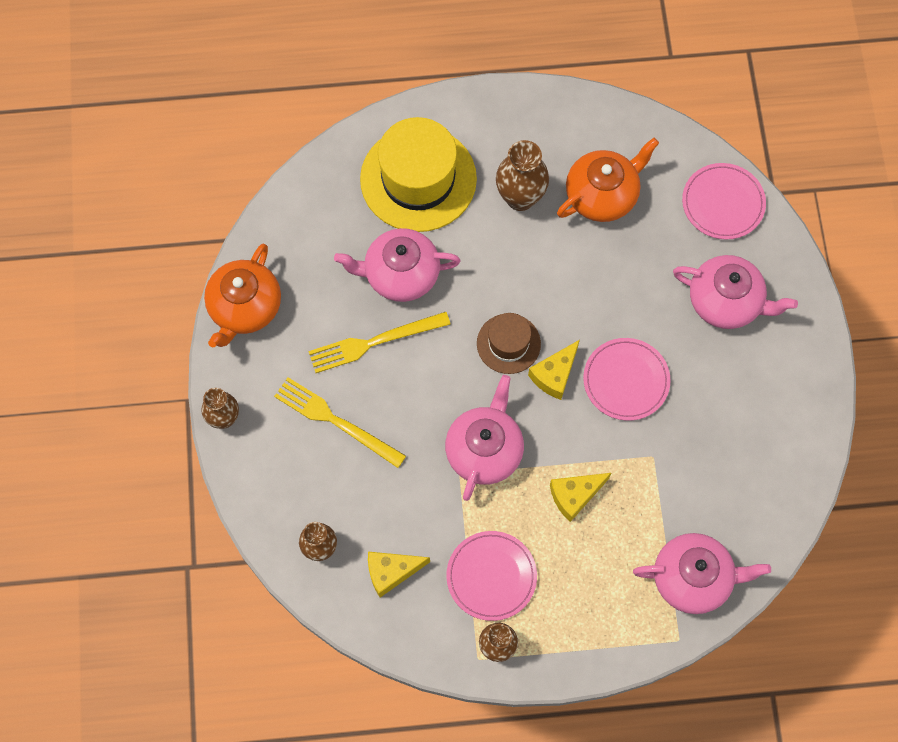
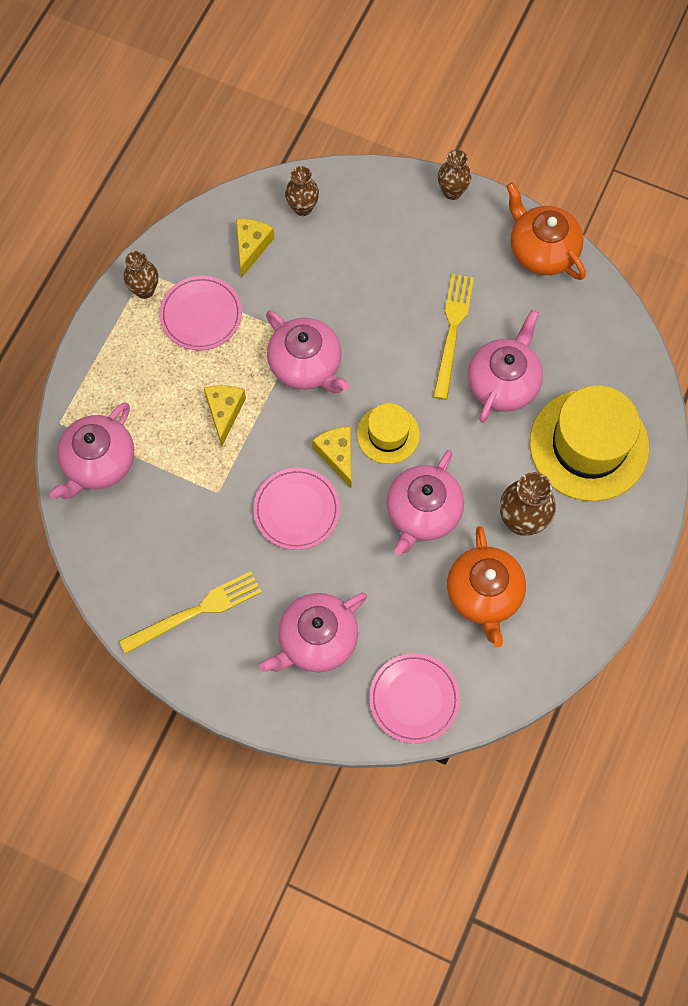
camera: 120 degrees right, 0 degrees up
(335, 421) = (400, 269): yellow fork -> yellow fork (195, 611)
(508, 343) = (388, 434): brown hat -> yellow hat
(562, 278) = (423, 512): none -> pink teapot

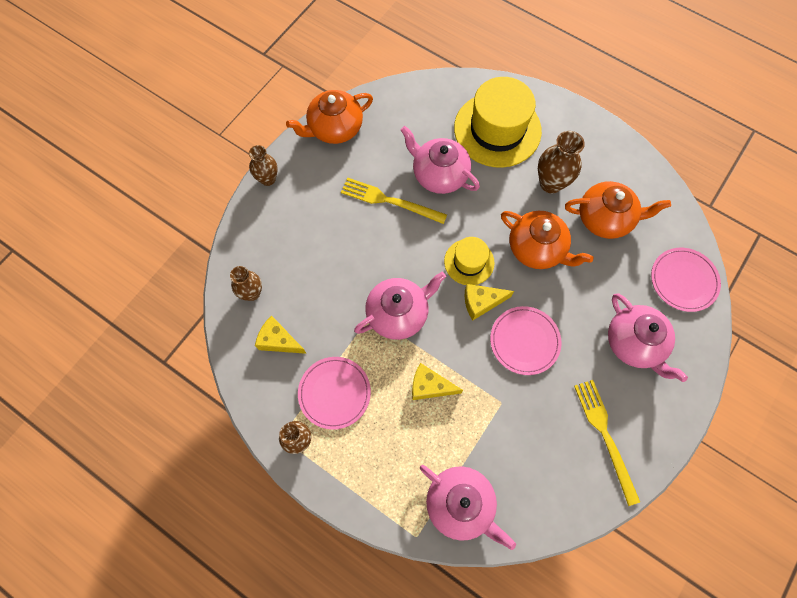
camera: 80 degrees left, 0 degrees up
(423, 512) = (537, 248): pink teapot -> orange teapot

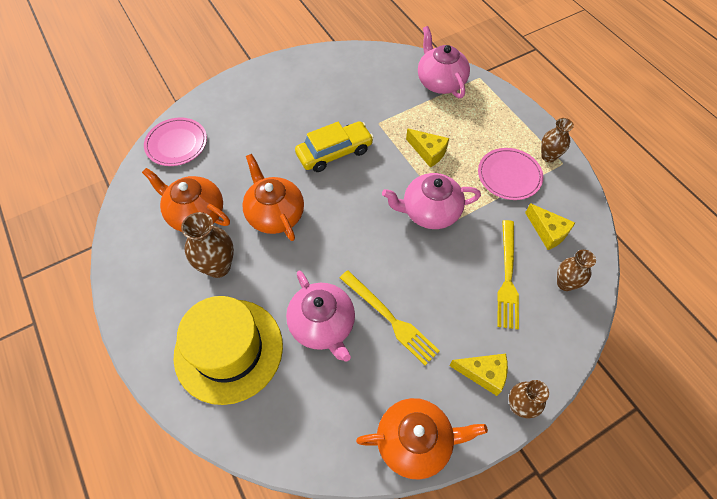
camera: 155 degrees left, 10 degrees down
(469, 262) = (343, 228): yellow hat -> none
(481, 302) = (352, 192): yellow cheese -> yellow cheese (483, 373)
(524, 341) = (334, 152): pink plate -> yellow car
(605, 436) = (317, 80): yellow fork -> yellow fork (507, 277)
(634, 343) = (252, 120): pink teapot -> none

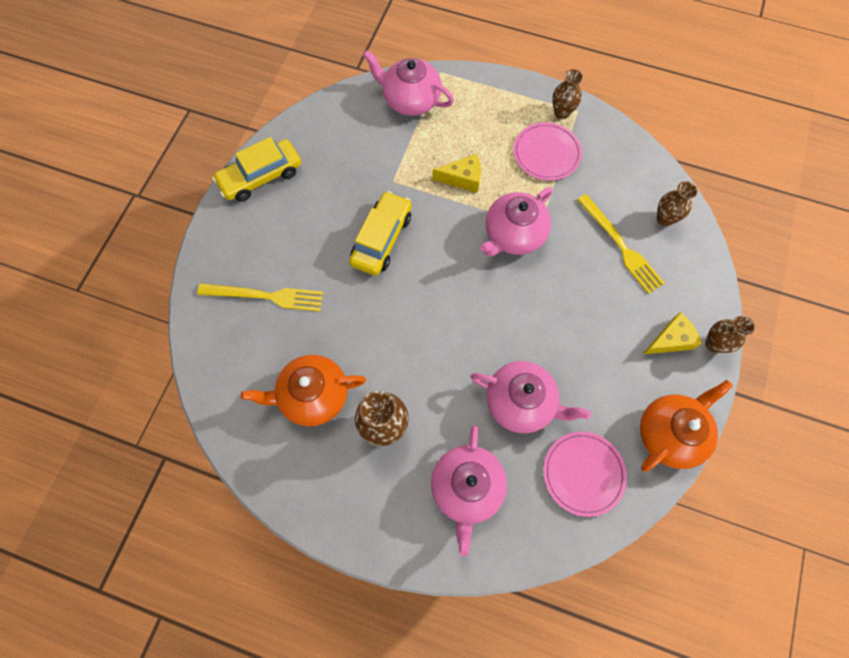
camera: 40 degrees left, 10 degrees up
(176, 144) = (220, 342): pink plate -> pink plate (583, 473)
(228, 350) = (466, 487): yellow hat -> pink teapot
(275, 214) = (386, 338): orange teapot -> none
(297, 68) = (261, 176): none -> yellow car
(390, 318) = (566, 353): yellow fork -> yellow fork (266, 296)
(548, 232) = (617, 183): yellow cheese -> none

